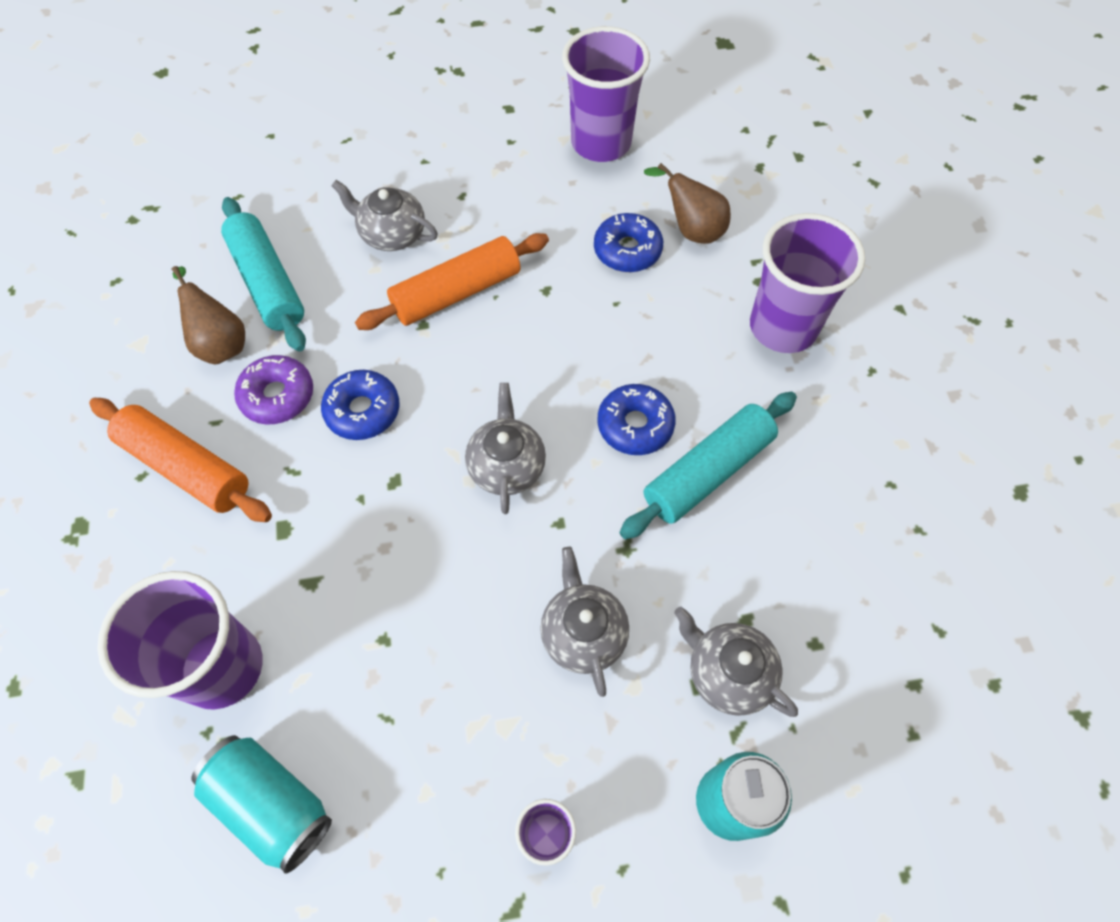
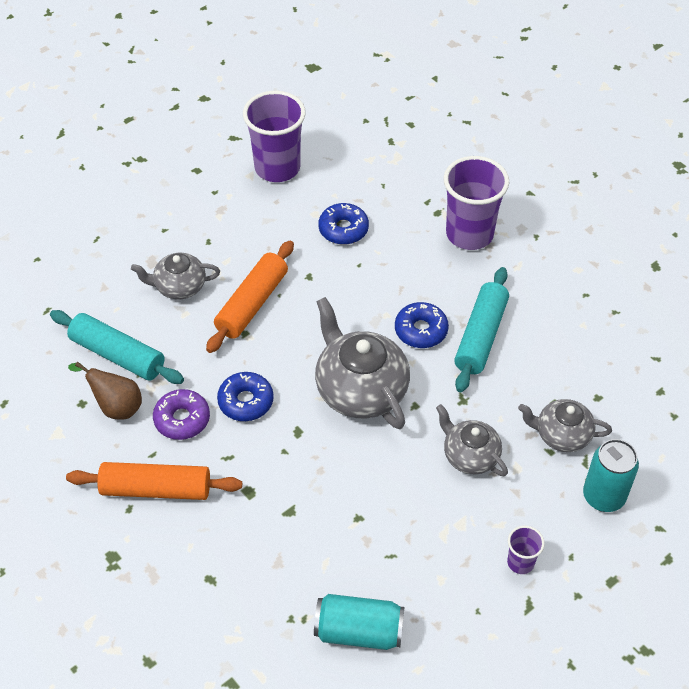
camera: 30 degrees left, 10 degrees down
(222, 667) = (272, 582): purple cup -> none
(507, 465) = (360, 389): grey teapot -> grey teapot, size x1.69
(691, 230) = (374, 199): brown pear -> none

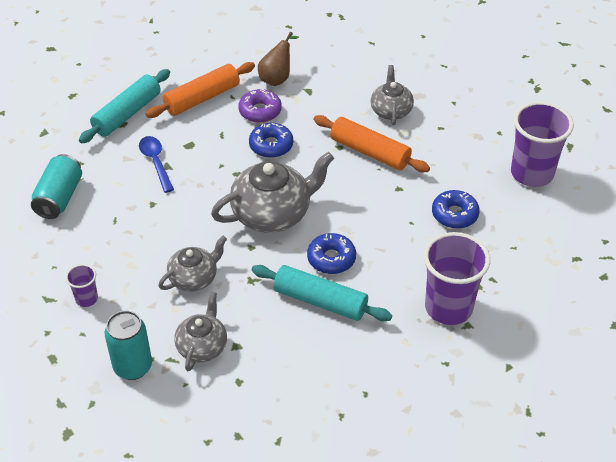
camera: 95 degrees right, 5 degrees down
(117, 355) = (324, 78): turquoise rolling pin -> turquoise rolling pin (127, 114)
(156, 489) = (202, 98): orange rolling pin -> orange rolling pin turned 45 degrees clockwise
(284, 525) = (155, 162): none -> blue spoon

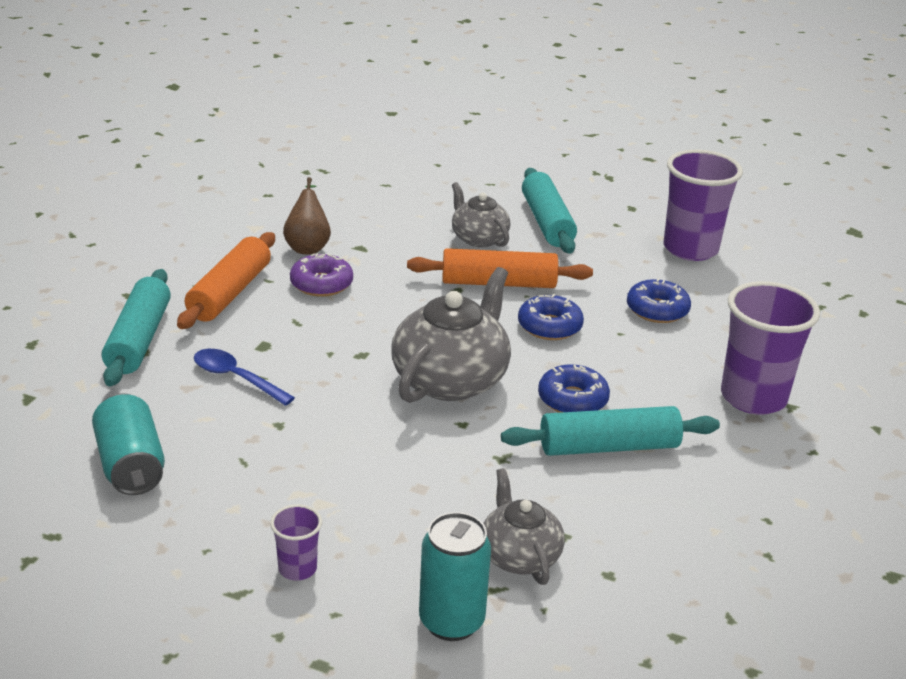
camera: 35 degrees left, 15 degrees down
(194, 278) = (425, 484): grey teapot -> none
(271, 145) = (373, 313): blue donut -> blue donut (549, 326)
(451, 113) = (547, 222): none -> turquoise rolling pin

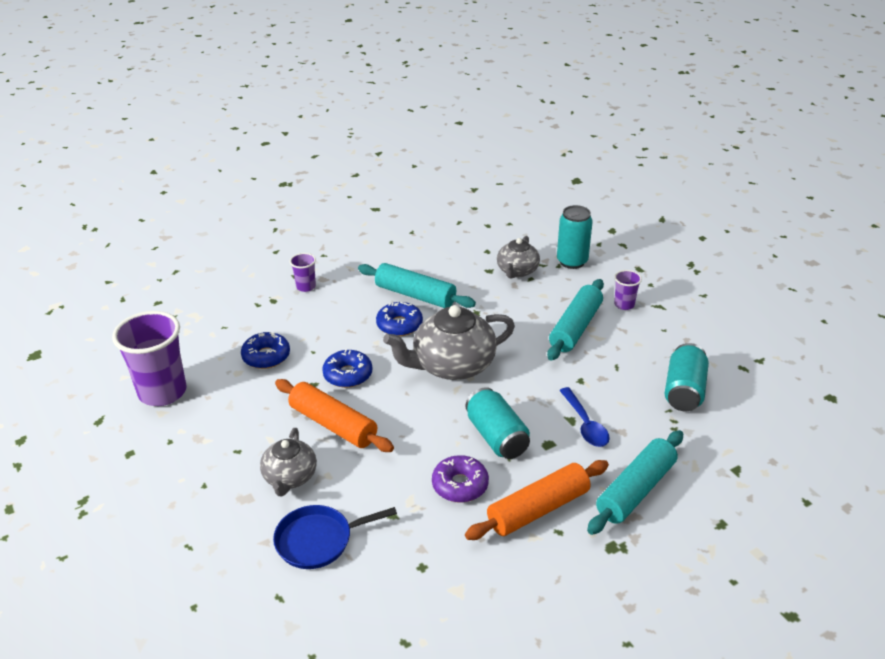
camera: 140 degrees left, 5 degrees up
(308, 246) = (433, 537): brown pear -> none
(324, 331) = (497, 437): none -> turquoise can
(399, 215) = (318, 540): none -> blue pan
(547, 222) = (215, 469): turquoise rolling pin -> turquoise rolling pin (575, 328)
(753, 397) = (306, 287): purple cup -> purple cup, size x0.47

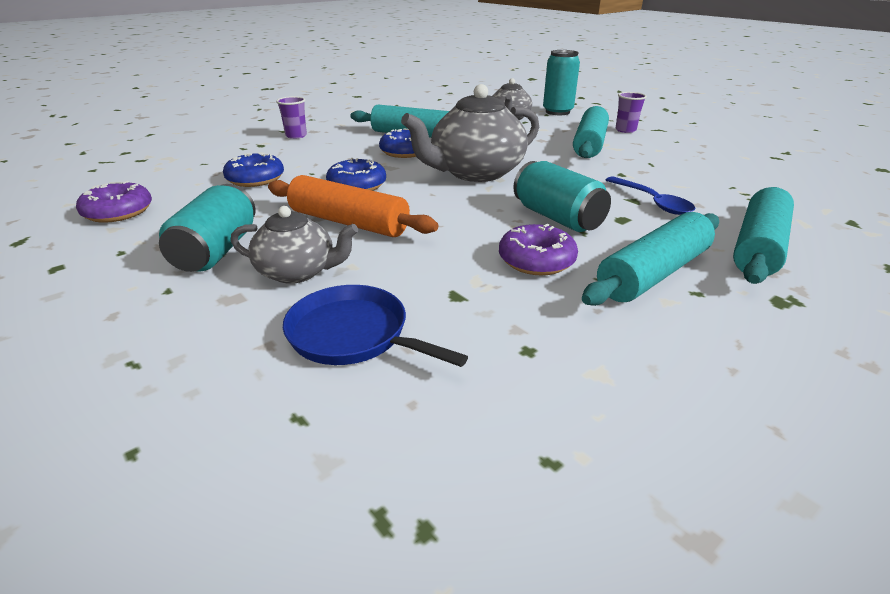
camera: 10 degrees left, 5 degrees down
(162, 392) = (118, 212): purple cup -> purple donut
(290, 477) = (298, 272): grey teapot -> grey teapot turned 75 degrees counterclockwise
(318, 540) = (353, 335): blue pan -> blue pan turned 60 degrees clockwise
(538, 509) = (653, 273): orange rolling pin -> turquoise rolling pin
(684, 391) = (735, 174): turquoise can -> turquoise can (217, 251)

